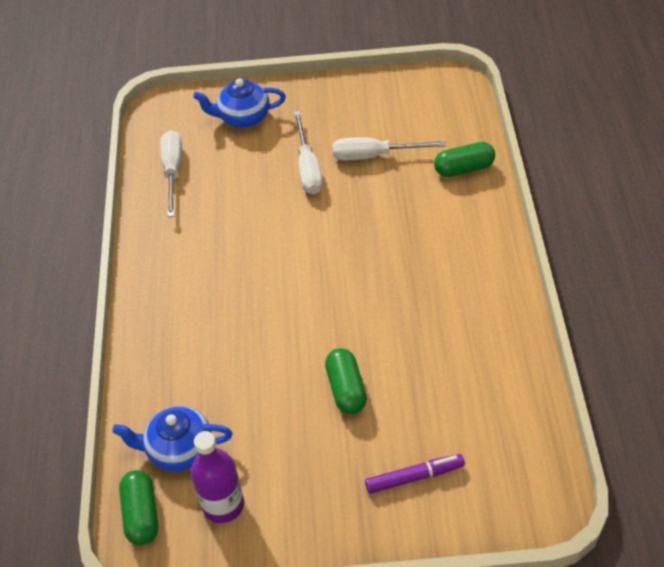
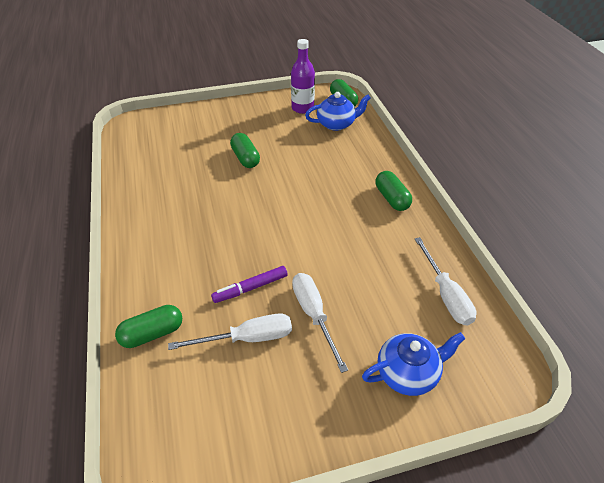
camera: 165 degrees right, 5 degrees down
(166, 288) = (391, 198): none -> green capsule
(414, 477) = (201, 127): purple marker -> purple marker (250, 288)

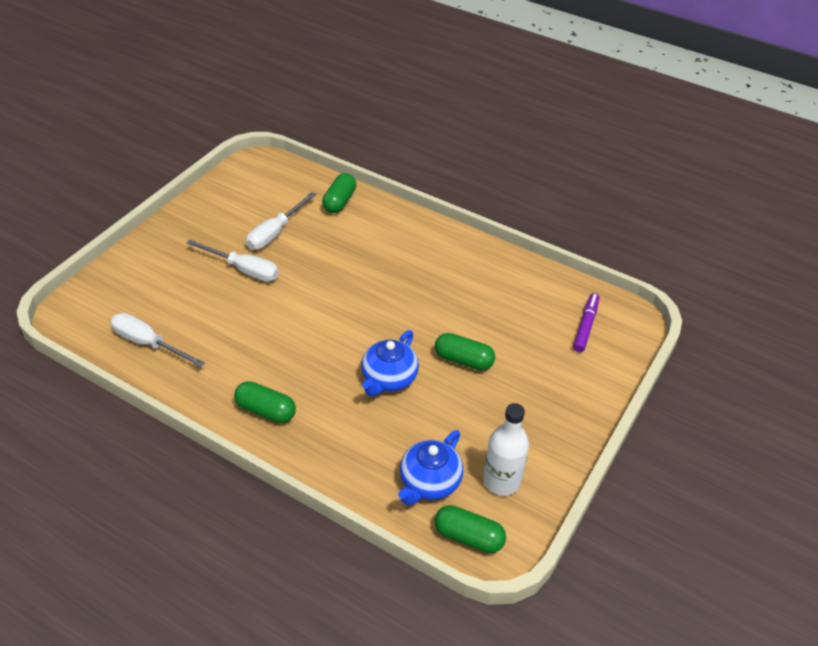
camera: 135 degrees right, 0 degrees up
(250, 288) = (309, 259): purple marker -> purple marker (585, 326)
(302, 108) = (501, 481): purple bottle -> white bottle
(408, 373) = (146, 275): blue teapot -> blue teapot (388, 378)

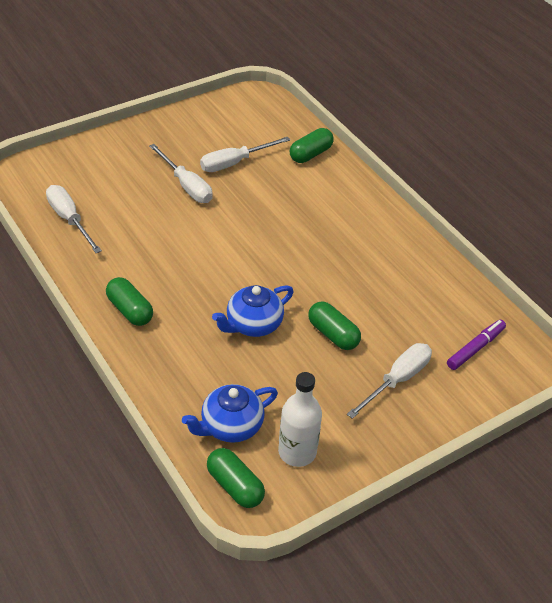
camera: 25 degrees right, 0 degrees up
(542, 379) = (397, 380): none -> white screwdriver

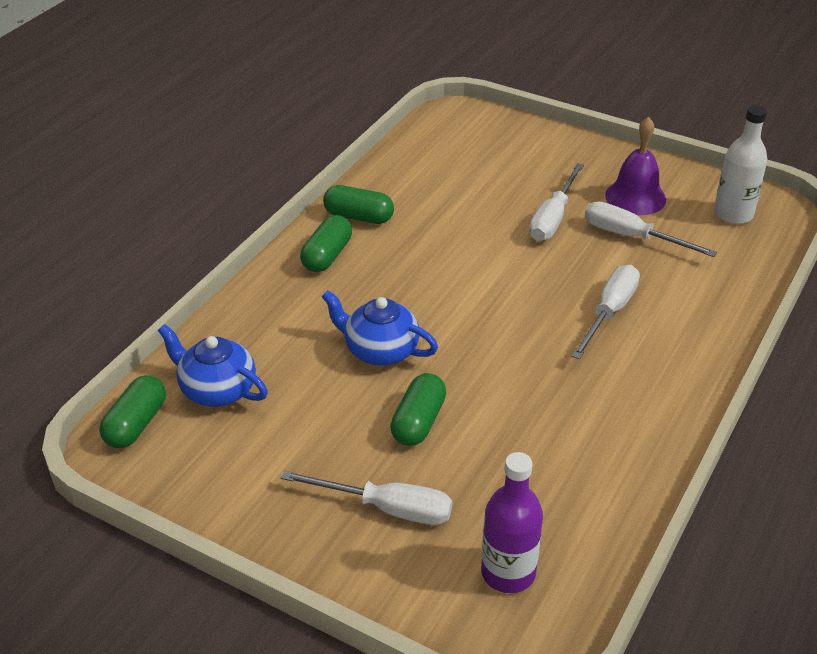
camera: 65 degrees right, 5 degrees down
(69, 219) = (420, 167): white screwdriver -> white screwdriver (609, 312)
(197, 141) = (635, 197): none -> purple bell
(297, 452) = (212, 456): white bottle -> white bottle (733, 214)
(310, 154) = (720, 289): green capsule -> green capsule (358, 217)
(475, 348) = (508, 573): purple marker -> purple bottle

